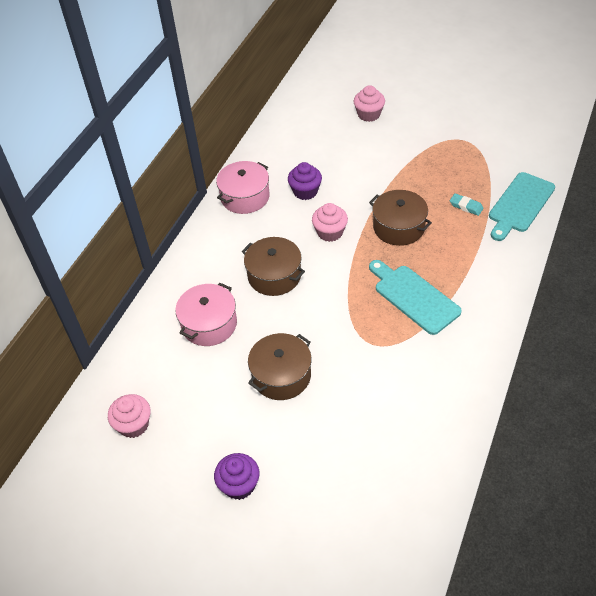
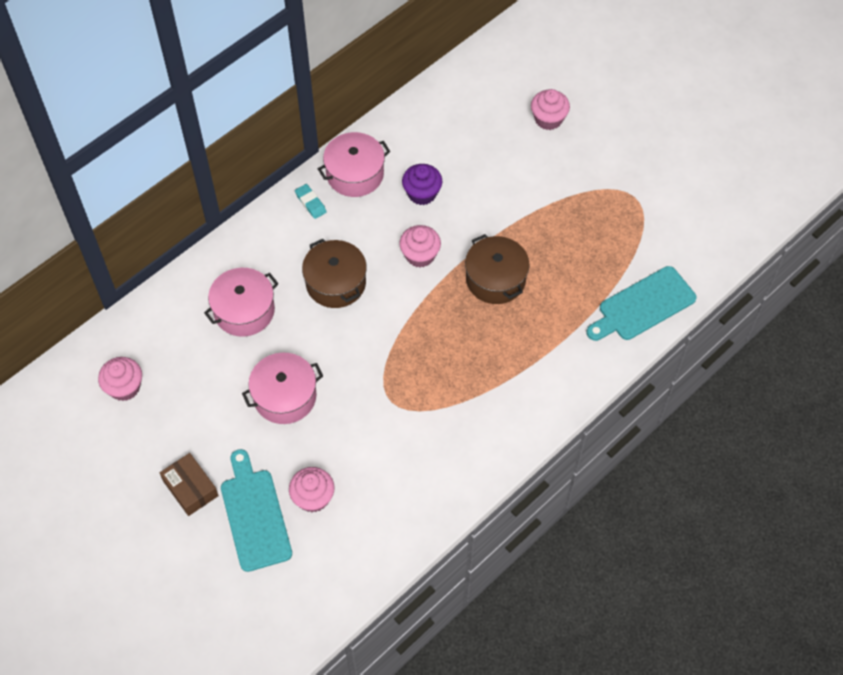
camera: 20 degrees right, 10 degrees up
(239, 485) = (190, 488): purple cupcake -> brown box
(281, 376) = (285, 396): brown pot -> pink pot
(353, 446) = (313, 497): none -> pink cupcake
(413, 297) = (462, 367): turquoise cutting board -> turquoise cutting board (254, 515)
(466, 206) = (583, 283): turquoise eraser -> turquoise eraser (310, 203)

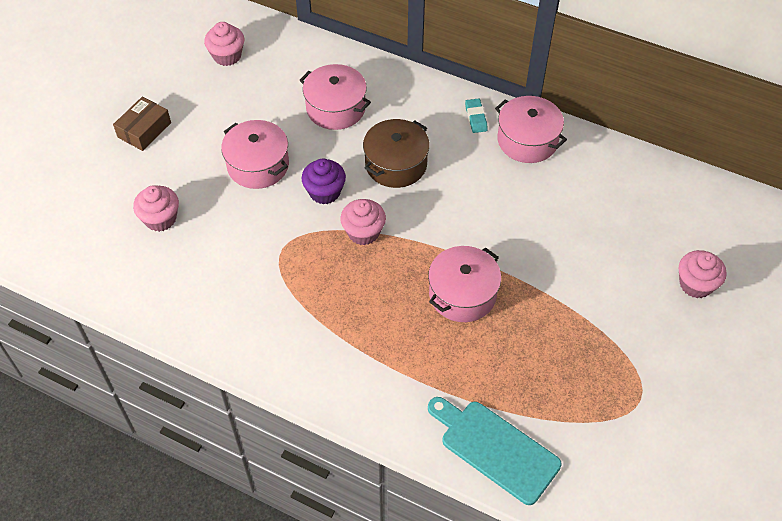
camera: 70 degrees right, 5 degrees down
(254, 515) = (131, 182): turquoise cutting board -> none
(310, 203) = (476, 118): turquoise eraser -> turquoise eraser turned 45 degrees counterclockwise
(420, 255) = (459, 221): pink cupcake -> pink cupcake (363, 232)
(422, 193) = (534, 200): purple cupcake -> purple cupcake (324, 192)
(495, 279) = (462, 294): brown pot -> pink pot

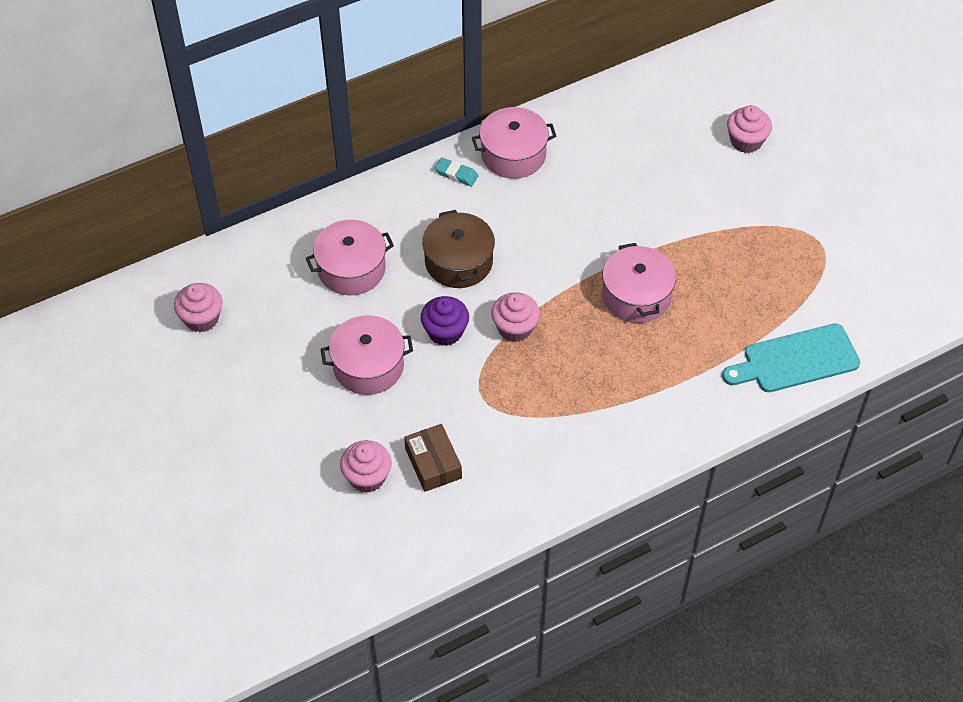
camera: 55 degrees left, 0 degrees up
(144, 130) = (239, 436): brown box -> brown box (433, 463)

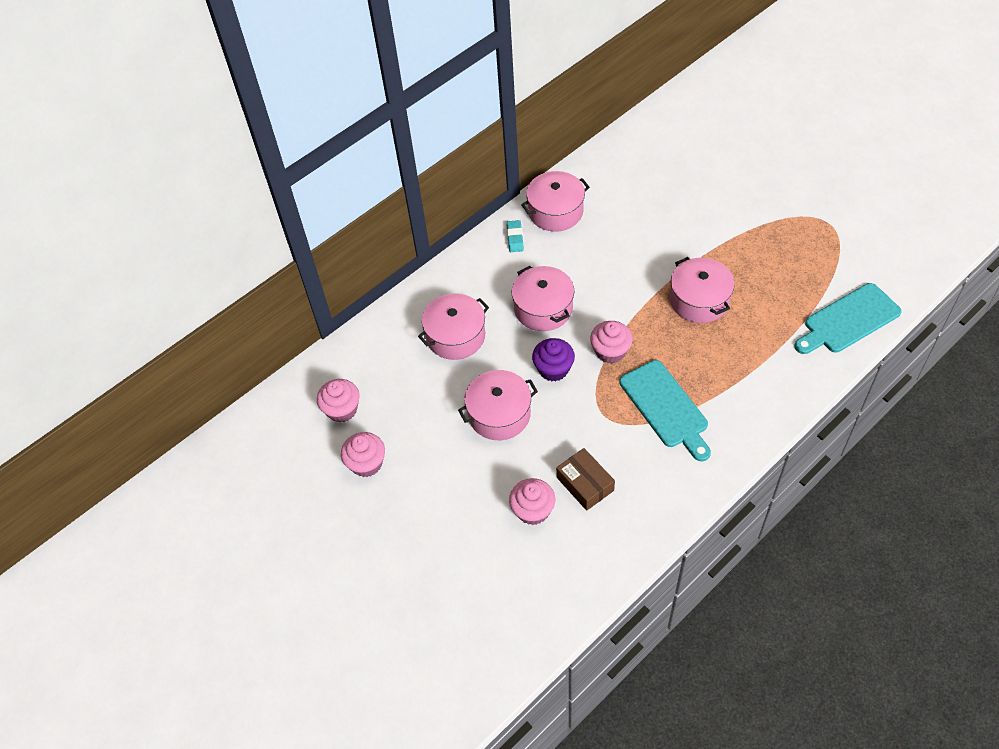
camera: 10 degrees left, 0 degrees up
(456, 174) = (515, 238): turquoise eraser -> turquoise eraser turned 75 degrees clockwise
(458, 262) = (543, 308): brown pot -> pink pot
(552, 404) = (666, 407): none -> turquoise cutting board
(746, 141) = (736, 157): pink cupcake -> pink cupcake (366, 463)

